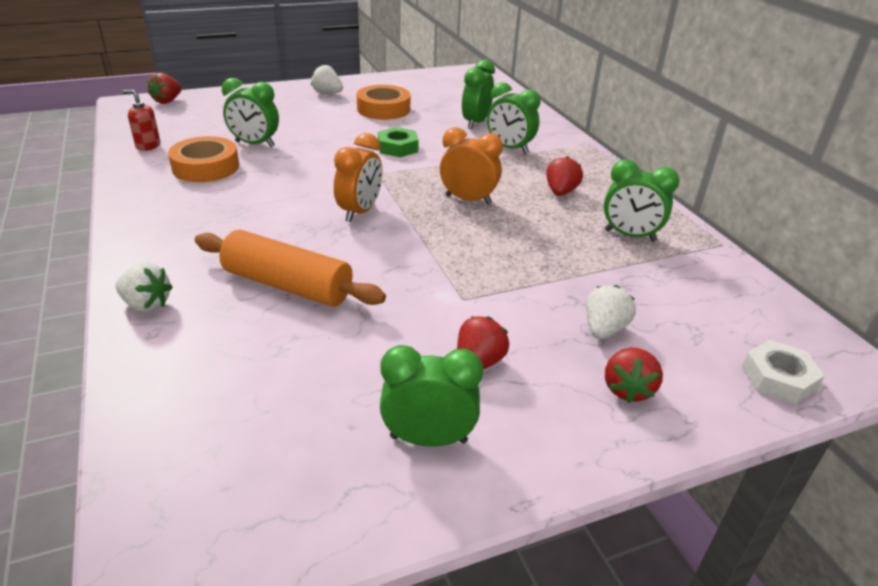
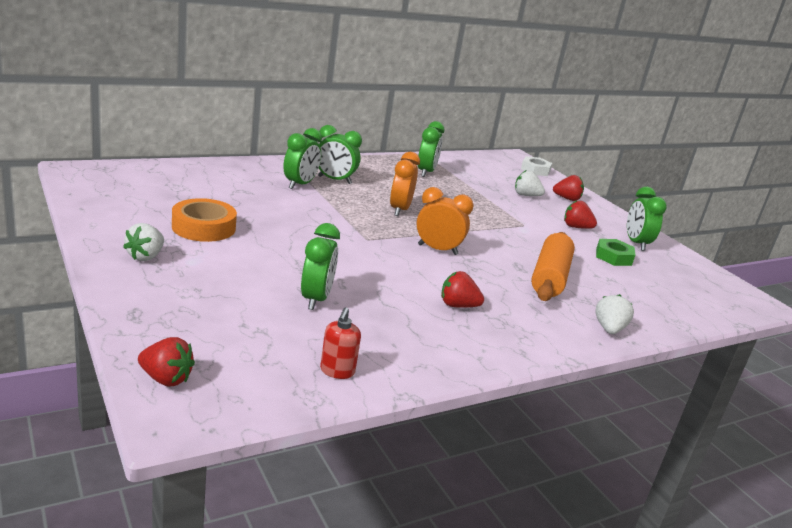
camera: 100 degrees left, 10 degrees down
(206, 167) = (382, 325): orange tape -> none
(397, 147) = (308, 227): green nut -> green nut (613, 257)
(476, 123) = (242, 190): green clock -> green clock (334, 180)
(560, 192) = (374, 180): red strawberry -> red strawberry (458, 305)

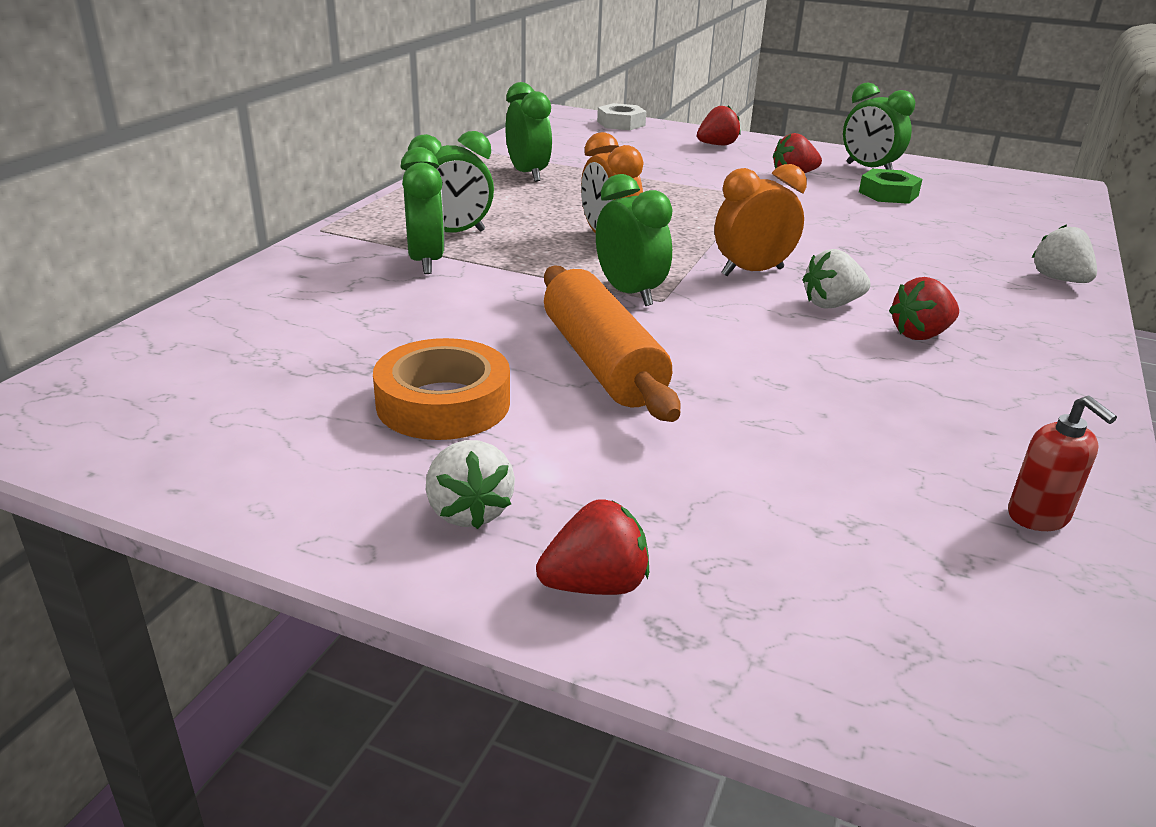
camera: 35 degrees left, 5 degrees up
(166, 379) = (947, 712): red strawberry -> red strawberry (595, 585)
(316, 299) = (800, 425): green clock -> green clock (629, 293)
(526, 195) = (677, 158): white strawberry -> white strawberry (831, 304)
(549, 277) = (901, 248): orange rolling pin -> orange rolling pin (601, 362)

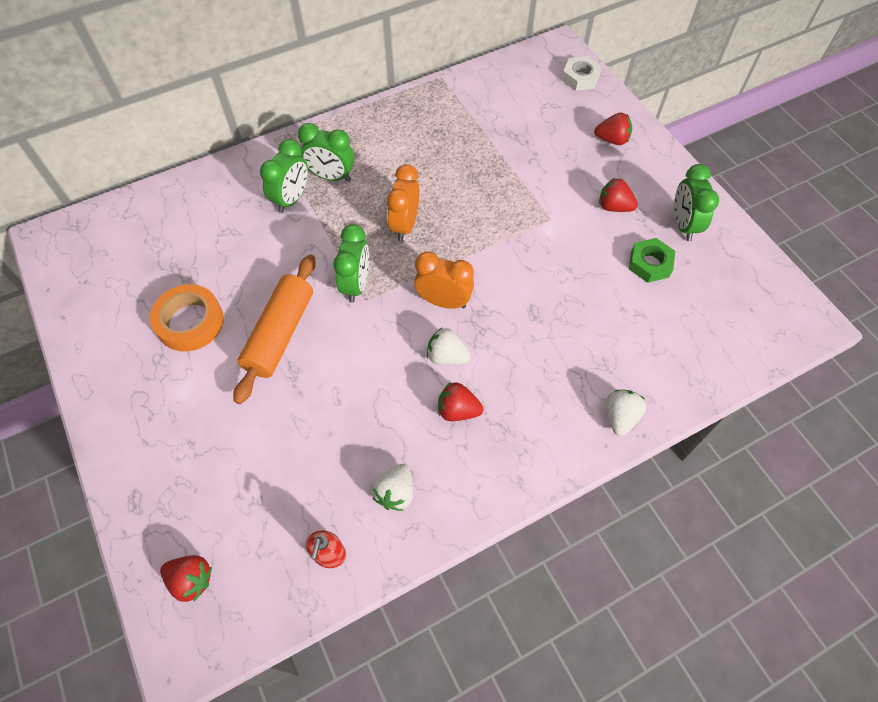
camera: 40 degrees right, 30 degrees up
(469, 511) = (136, 395): white strawberry -> white strawberry (395, 492)
(528, 174) = (441, 125): green clock -> none
(595, 585) = (135, 463): red strawberry -> red strawberry (191, 580)

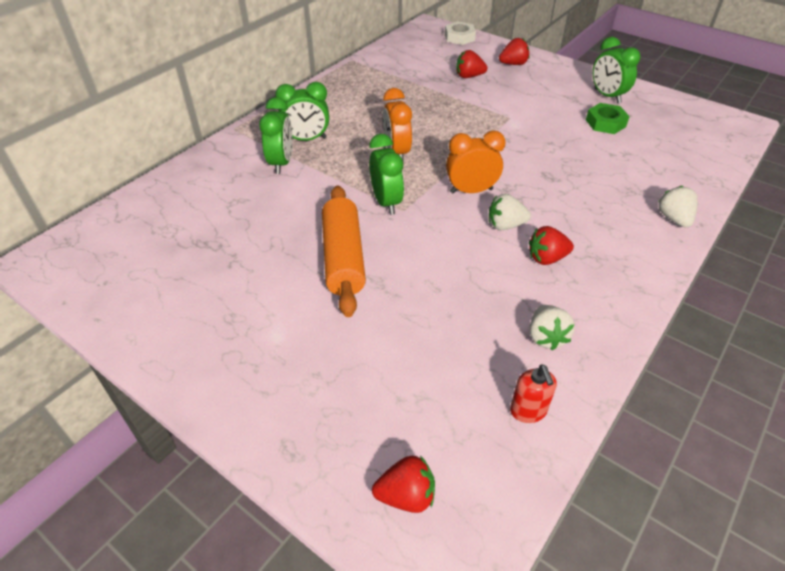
camera: 25 degrees left, 15 degrees down
(190, 322) = (245, 278): orange tape -> none
(614, 207) = (549, 99): red strawberry -> red strawberry (469, 76)

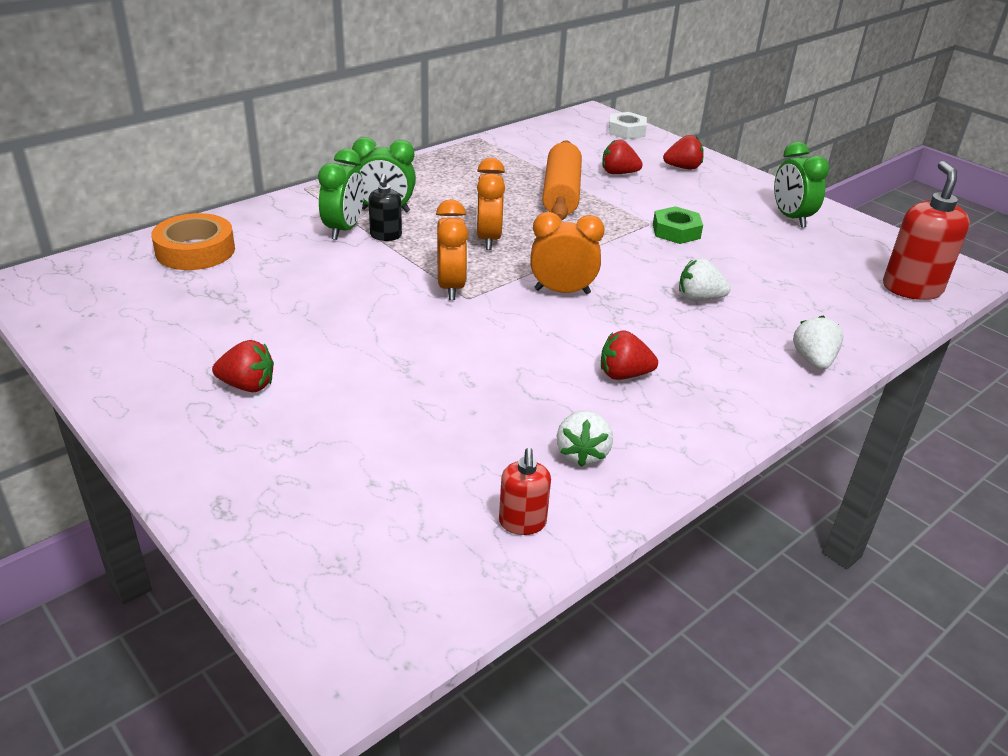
camera: 10 degrees right, 10 degrees down
(169, 204) = (195, 250): none -> orange tape
(317, 163) = (386, 236): none -> black soap dispenser
(343, 258) = (372, 334): orange rolling pin -> orange rolling pin (561, 194)
(386, 202) = (451, 287): green clock -> orange clock
(406, 495) = (335, 575): red strawberry -> red strawberry (247, 385)
(505, 225) = (588, 333): white strawberry -> white strawberry (699, 298)
(605, 123) = (774, 246): green nut -> green nut (676, 231)
(713, 143) = (911, 288): none -> red soap dispenser

